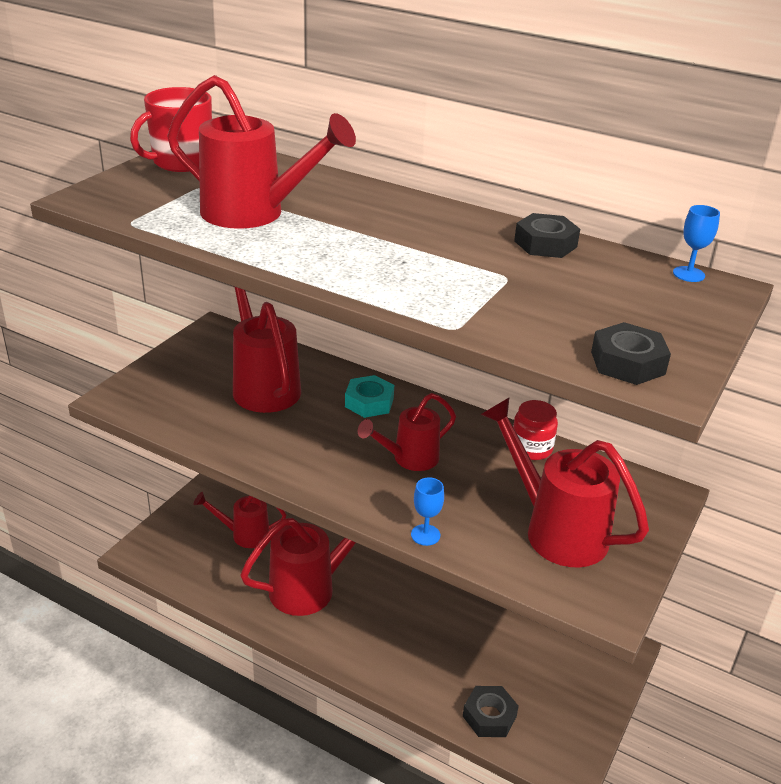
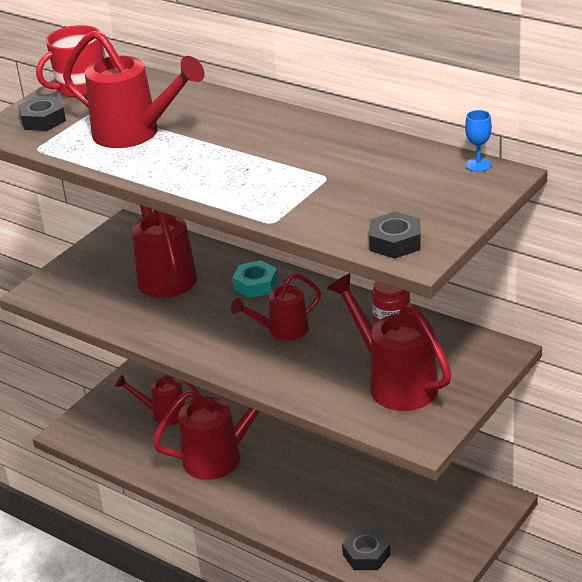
camera: 10 degrees right, 0 degrees up
(425, 535) = (285, 390): blue goblet -> none
(545, 244) = (368, 145): black nut -> black nut (43, 120)

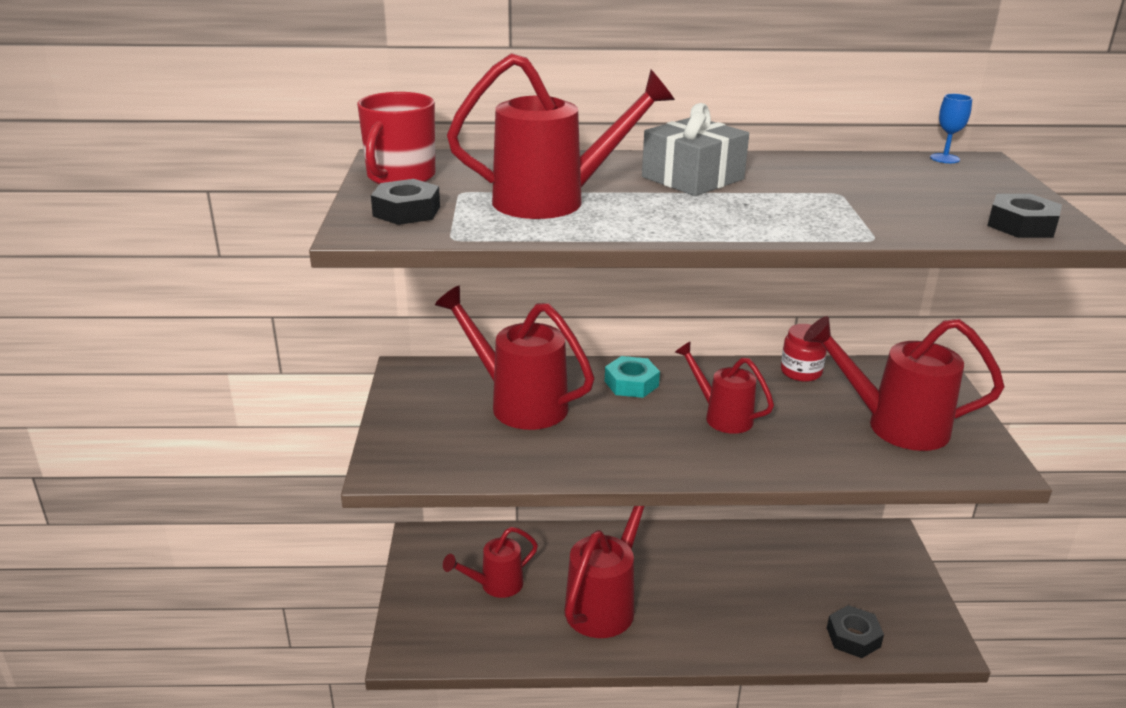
camera: 40 degrees left, 5 degrees down
(254, 136) = (692, 178): none -> grey gift
(282, 331) = (722, 416): red watering can -> red watering can turned 105 degrees clockwise

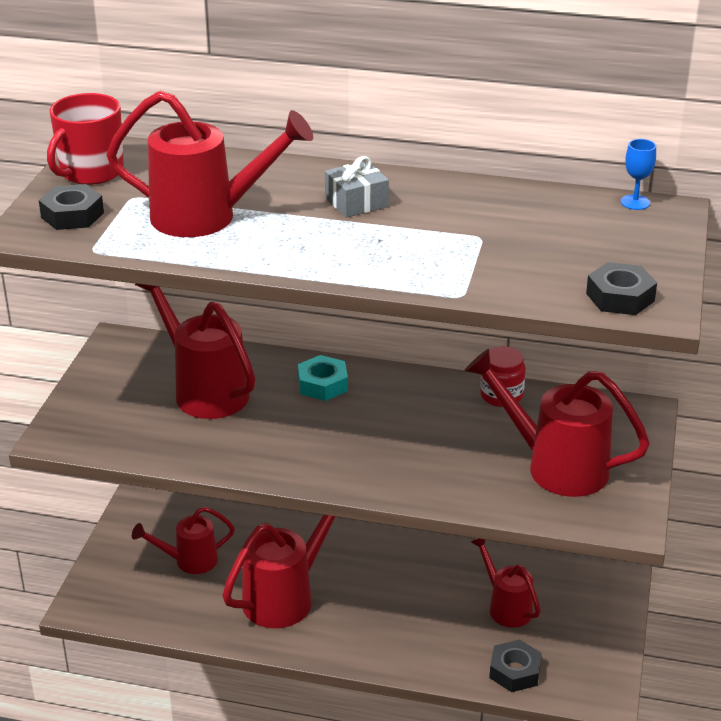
camera: 15 degrees right, 5 degrees up
(692, 178) = (356, 202): grey gift -> grey gift, size x0.66
(722, 416) = (390, 431): red watering can -> red watering can (506, 607)

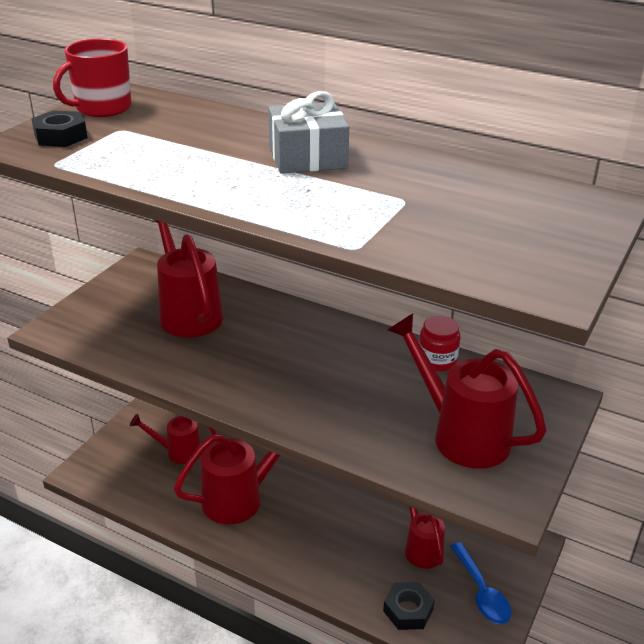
camera: 15 degrees right, 0 degrees up
(207, 217) = (169, 152): red watering can -> none
(322, 384) = (286, 324): turquoise nut -> none
(356, 202) = (307, 157): grey gift -> grey gift, size x1.51
(584, 637) = (481, 592): none -> blue spoon
(620, 297) = (518, 274): black nut -> none
(635, 202) = (574, 191): blue goblet -> none

